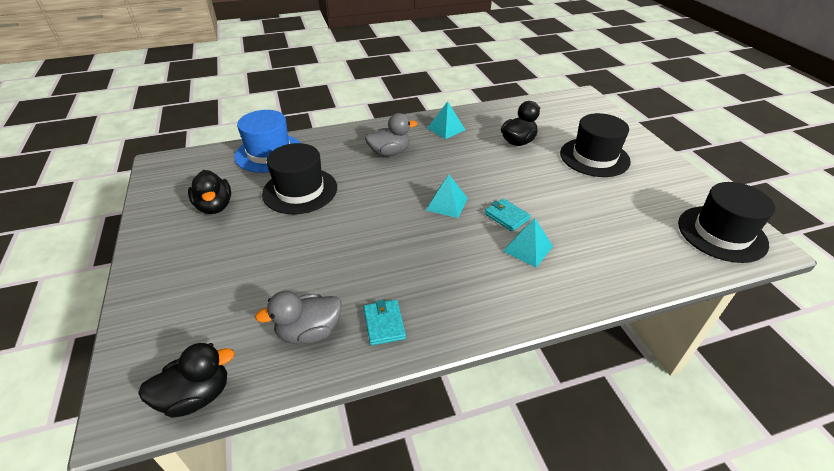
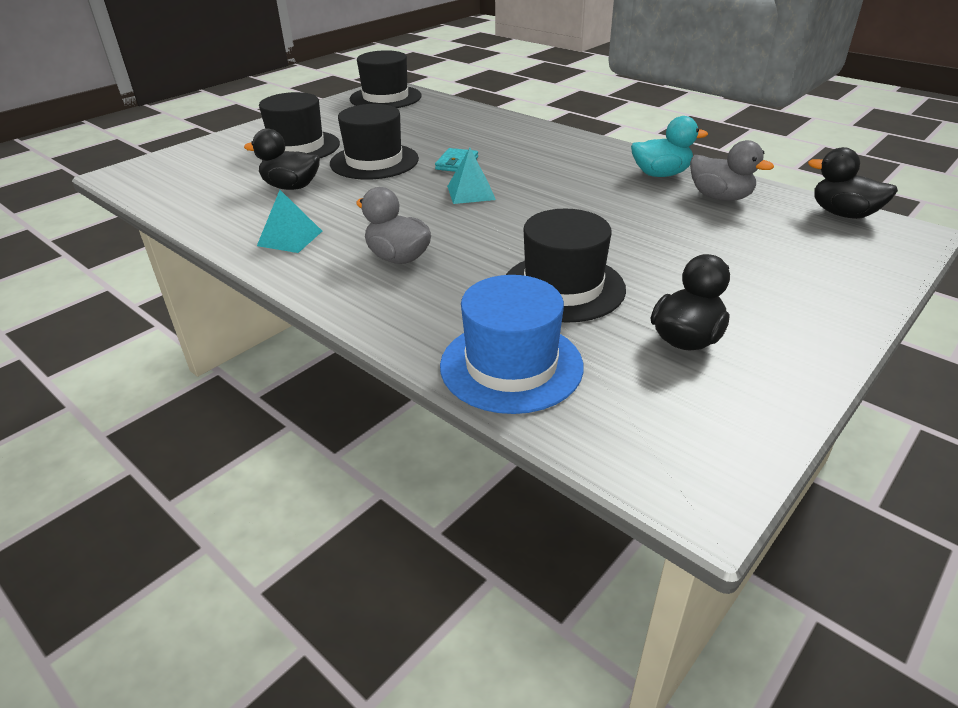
camera: 120 degrees left, 5 degrees down
(384, 324) = (661, 174): turquoise wallet -> turquoise duck
(528, 248) = (492, 148): turquoise pyramid -> none
(540, 181) = (374, 161): none -> black hat

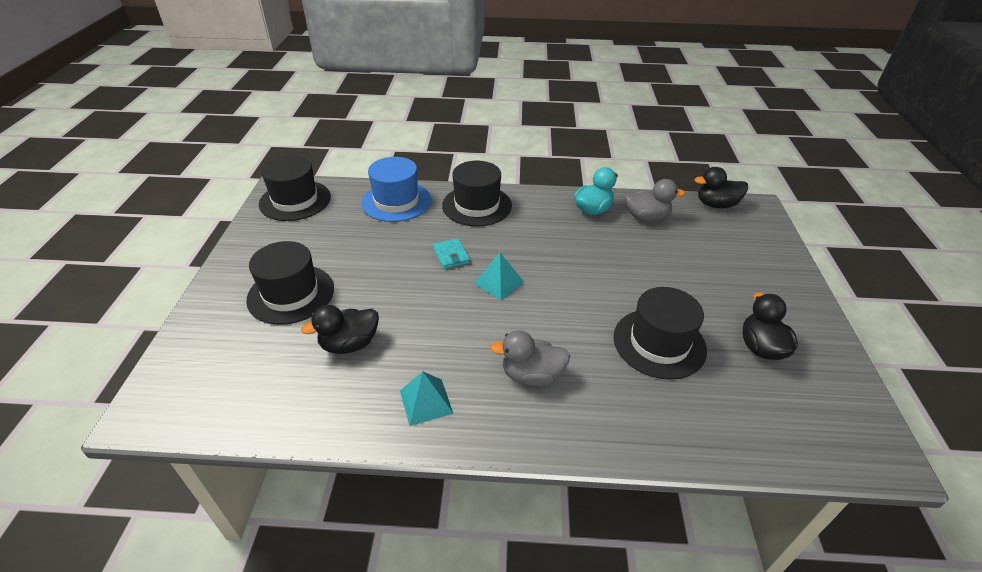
camera: 40 degrees left, 5 degrees up
(374, 161) = (383, 281): black hat -> black hat (477, 205)
(511, 365) = (711, 428): blue hat -> blue hat (396, 201)

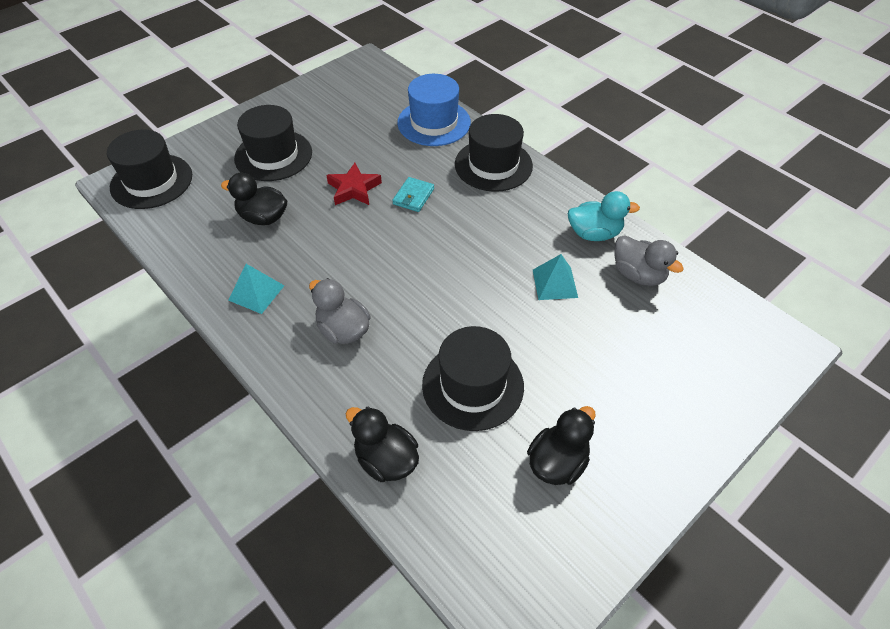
camera: 45 degrees right, 10 degrees up
(295, 200) = (363, 79): black hat -> black hat (151, 181)
(398, 277) = (353, 189): none -> red star
(499, 282) = (419, 243): turquoise pyramid -> turquoise pyramid (555, 283)
(716, 204) = (740, 311): black duck -> black duck (386, 459)

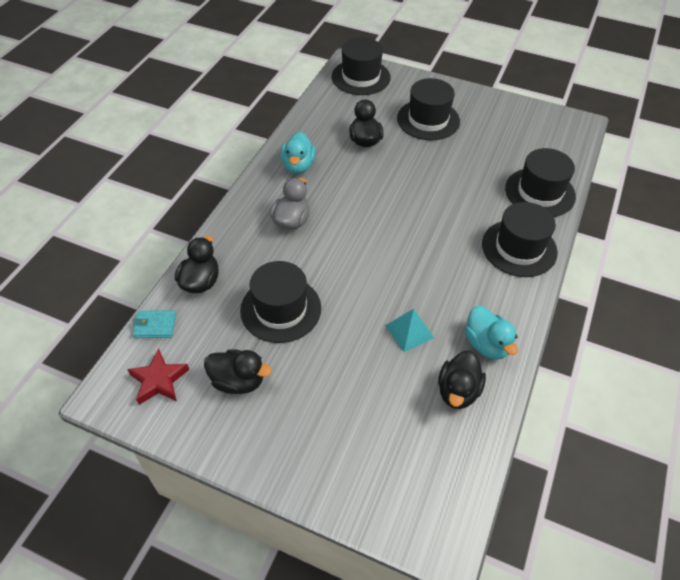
camera: 65 degrees right, 0 degrees up
(256, 292) = (298, 166): turquoise pyramid -> turquoise duck
(353, 189) = (426, 174): red star -> red star (159, 380)
(413, 196) = (443, 211): turquoise wallet -> turquoise wallet (155, 326)
(434, 123) = (540, 192): blue hat -> black hat
(638, 275) = (458, 391): grey duck -> black duck

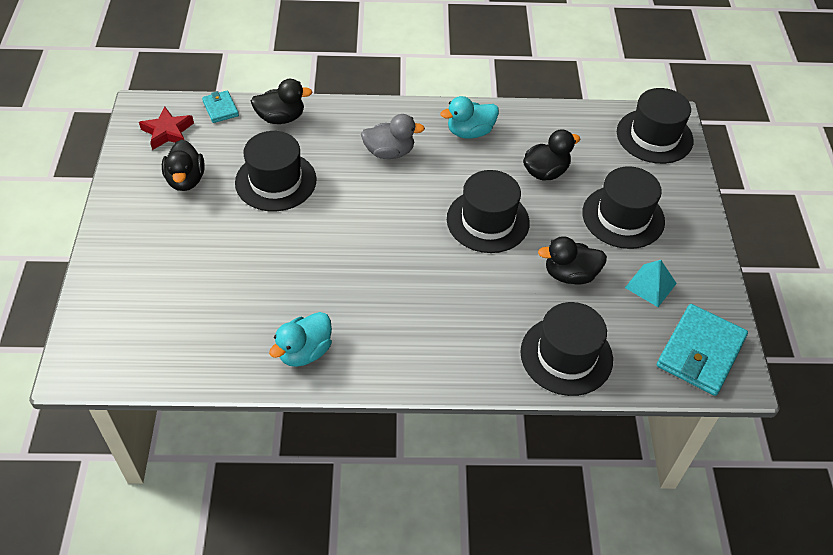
camera: 65 degrees right, 0 degrees up
(409, 331) = (292, 284): turquoise pyramid -> turquoise pyramid (650, 285)
(458, 391) = (236, 341): black duck -> black duck (570, 274)
(519, 248) = (458, 353): black hat -> black hat (488, 221)
(557, 130) = (700, 352): none -> turquoise wallet

